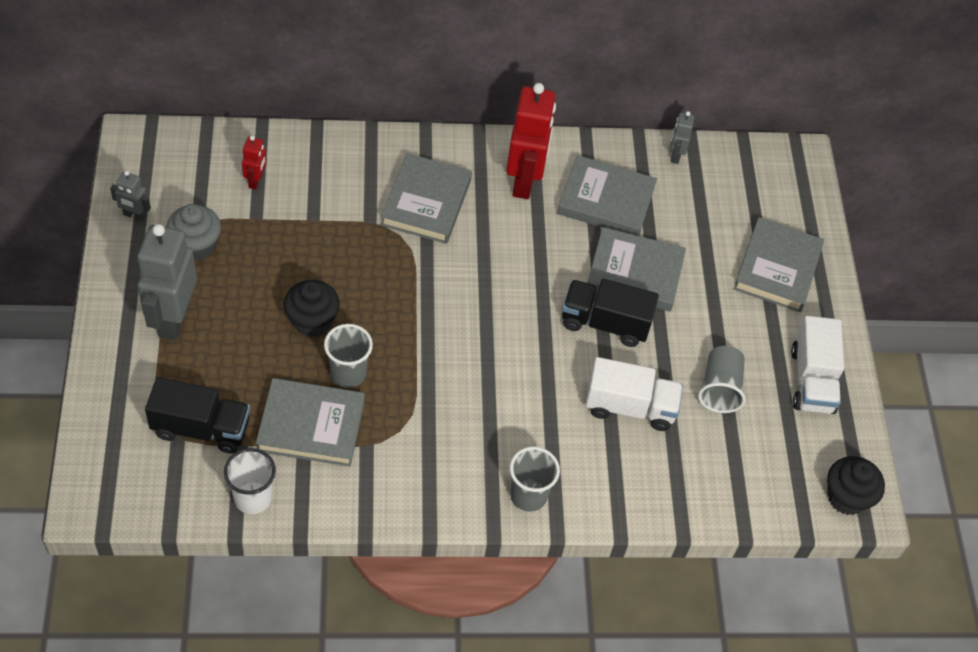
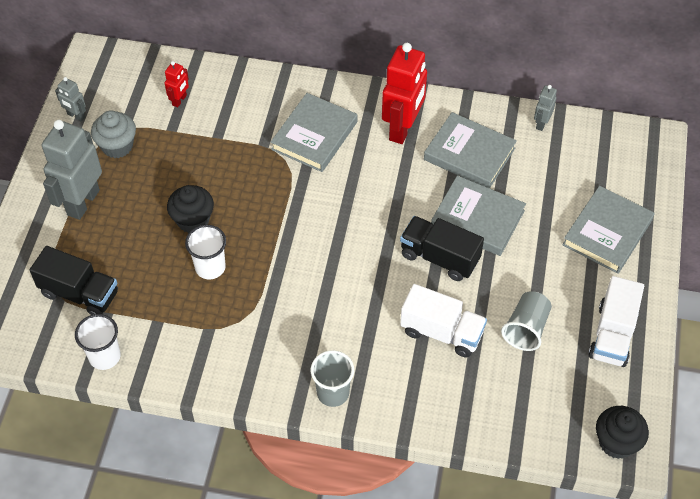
camera: 20 degrees right, 0 degrees up
(311, 425) = (168, 305): grey book -> none
(348, 373) = (210, 267): grey cup -> white cup

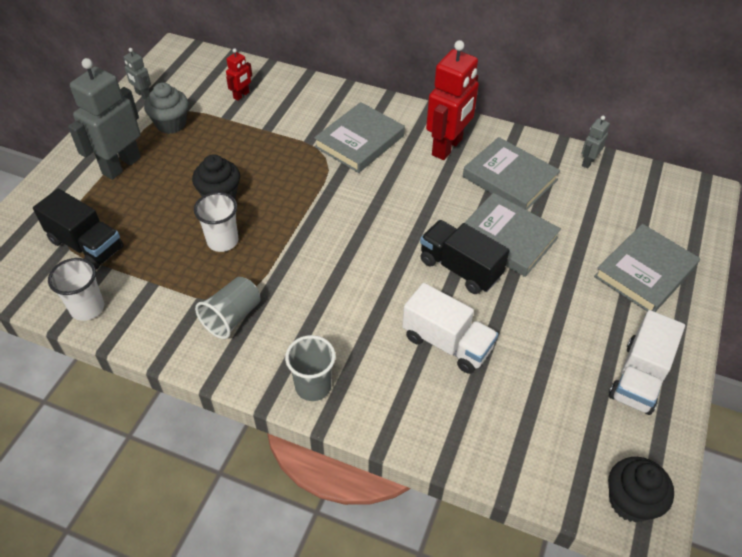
camera: 10 degrees right, 5 degrees down
(526, 329) = (541, 355): grey cup -> grey cup (232, 317)

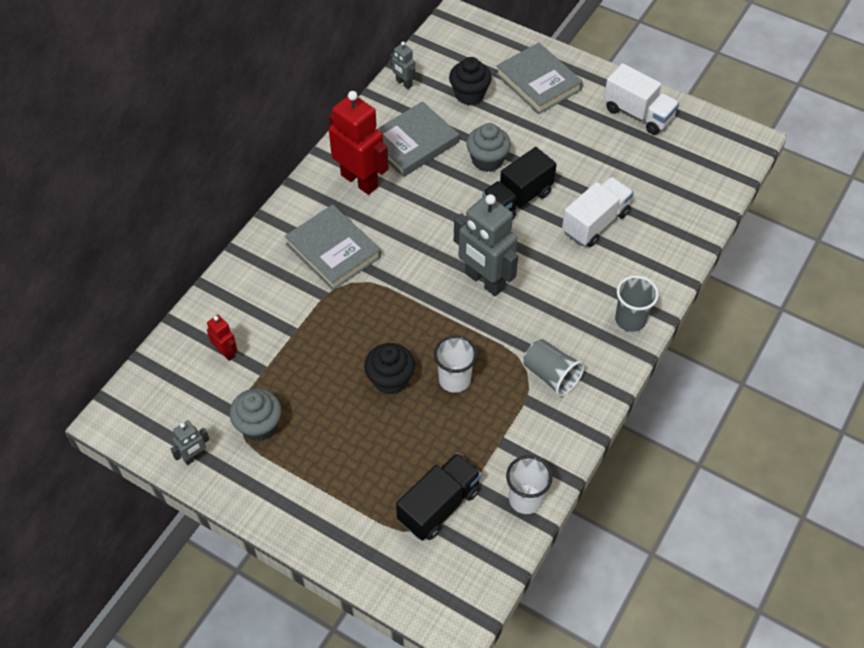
camera: 80 degrees left, 5 degrees up
(121, 165) = (320, 476): grey robot -> grey robot (484, 281)
(507, 238) = (487, 160): grey book -> grey cupcake
(630, 501) = (736, 146): black cupcake -> black cupcake (469, 94)

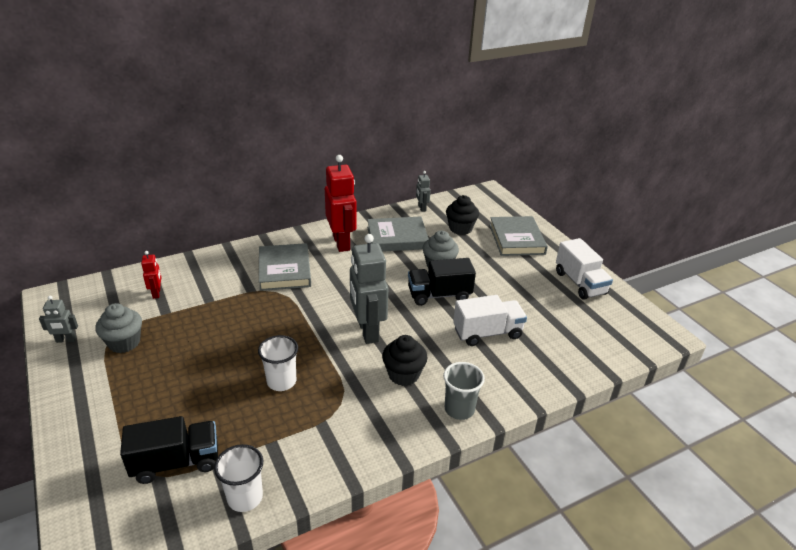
camera: 30 degrees right, 20 degrees down
(390, 380) = (237, 359): black cupcake -> black cupcake (403, 374)
(551, 375) = (357, 416): grey cup -> none

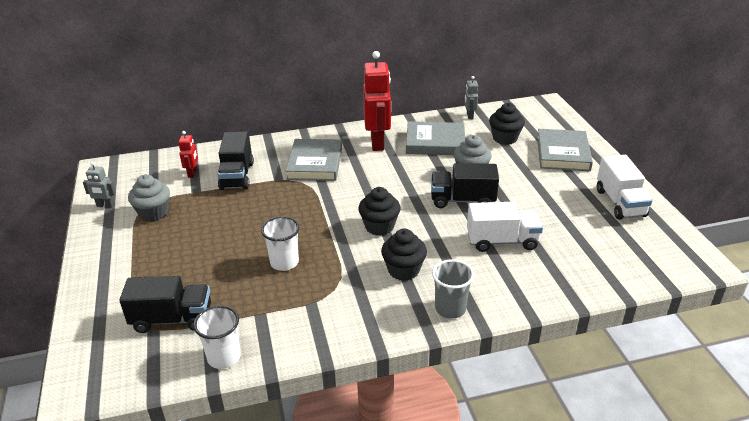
camera: 15 degrees right, 0 degrees up
(206, 291) = (237, 176): none -> black truck
(367, 331) = (379, 226): grey robot -> black cupcake

